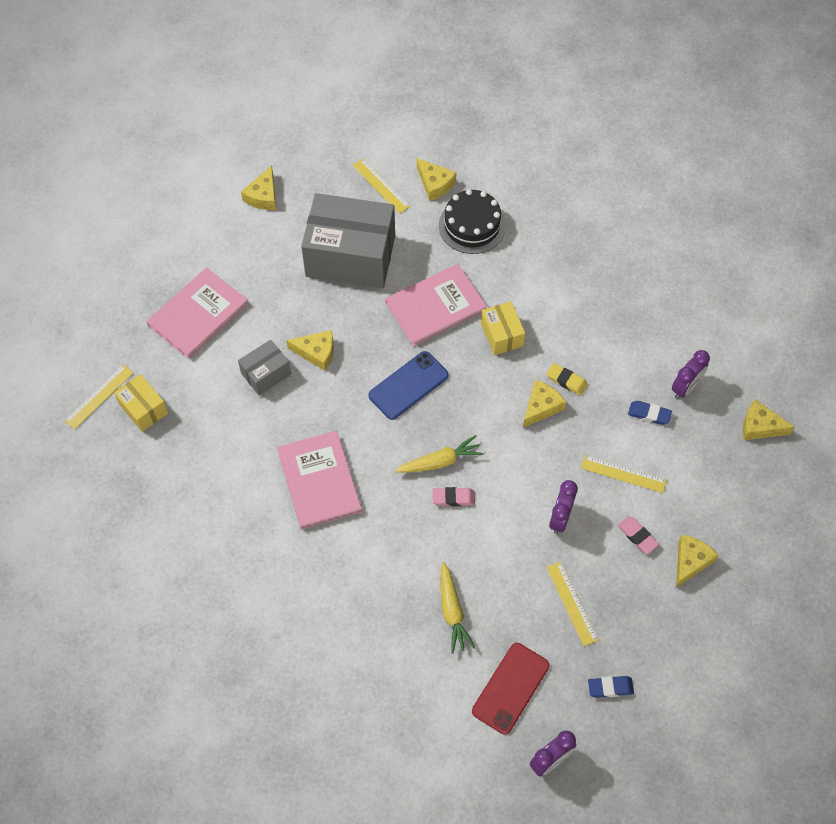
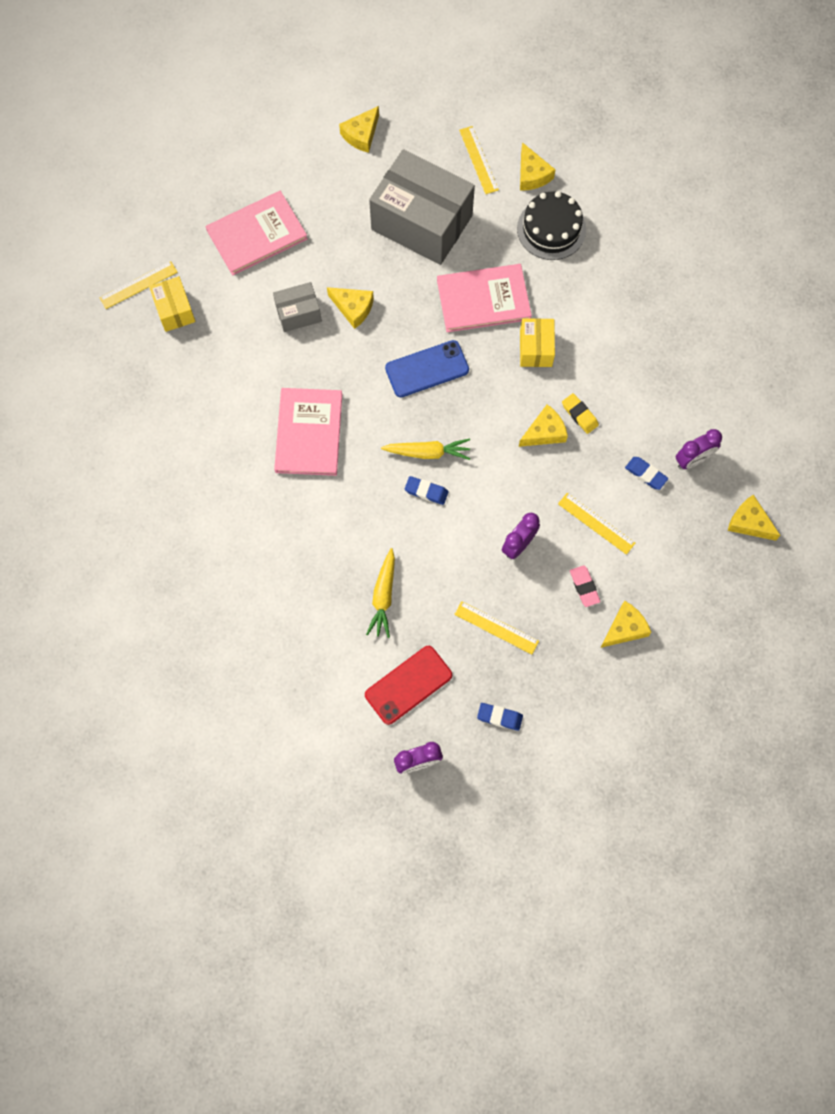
camera: 20 degrees right, 10 degrees up
(453, 498) = (426, 491): pink eraser -> blue eraser
(571, 603) = (496, 628): yellow ruler -> yellow ruler turned 60 degrees counterclockwise

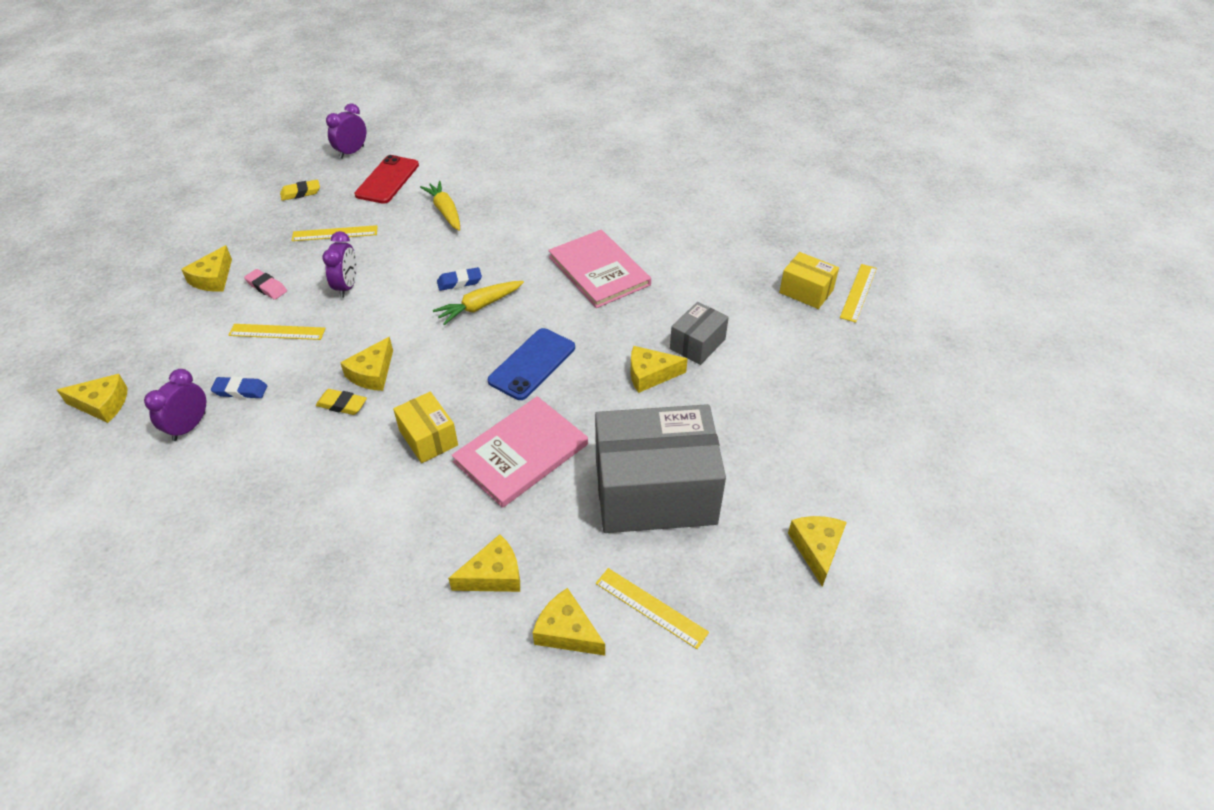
camera: 145 degrees right, 25 degrees down
(257, 234) = (808, 384): pink book -> none
(499, 717) = (301, 193): blue eraser -> yellow eraser
(551, 229) = (493, 575): black cake -> yellow cheese

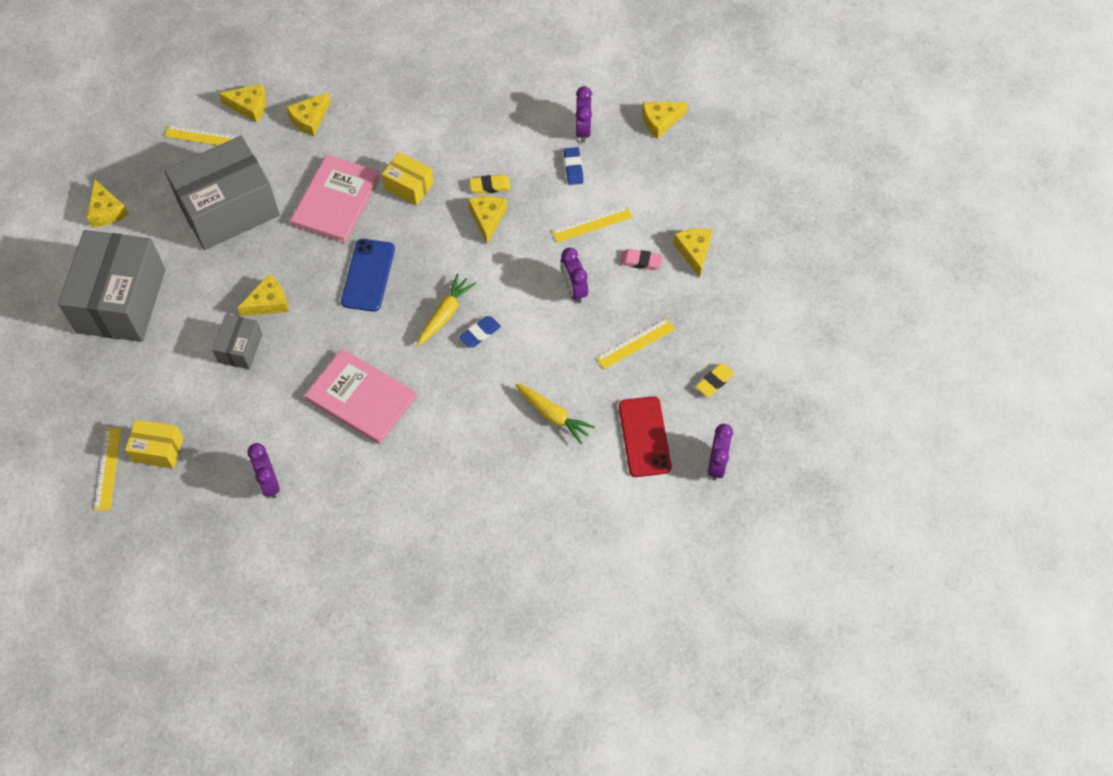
camera: 155 degrees right, 15 degrees up
(240, 391) = (573, 168): blue eraser -> blue eraser turned 75 degrees counterclockwise
(710, 241) = (269, 482): none -> purple clock
(817, 432) = (121, 301): none -> grey box

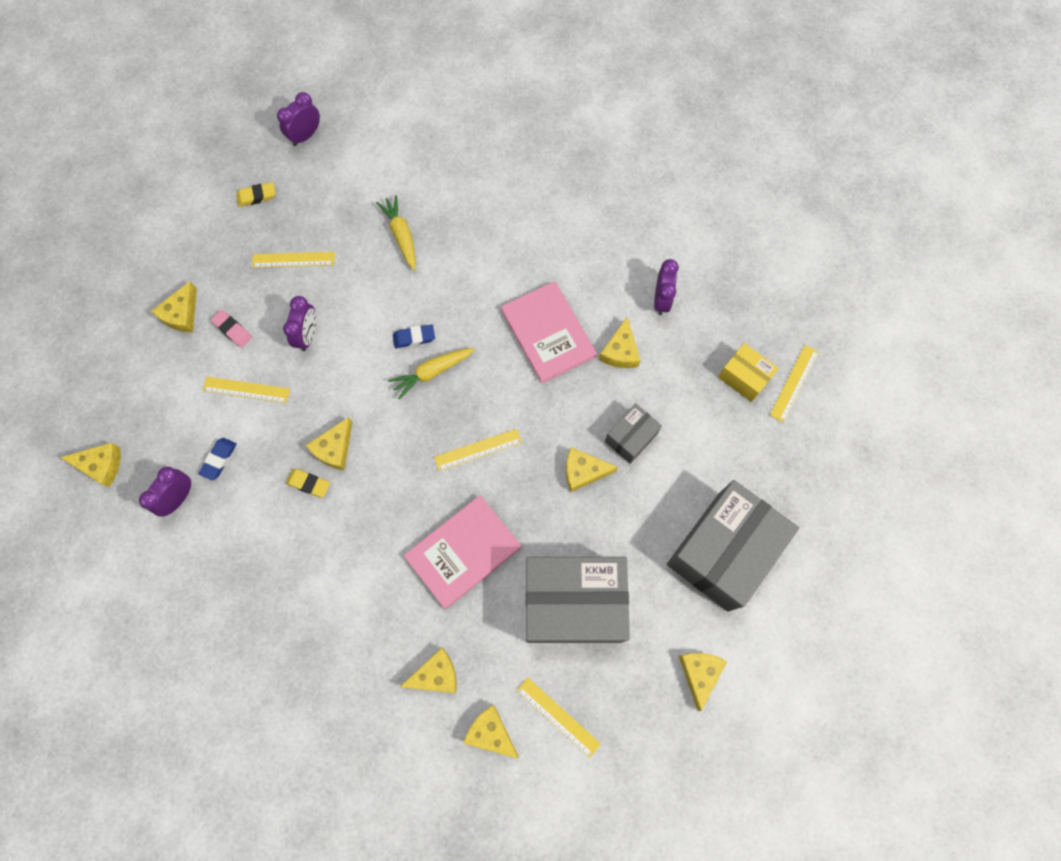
camera: 150 degrees left, 10 degrees up
(285, 415) = (620, 351): none -> yellow cheese
(368, 275) = (478, 449): blue phone -> yellow ruler
(409, 186) = (384, 528): yellow box -> none
(644, 437) = (343, 183): red phone -> none

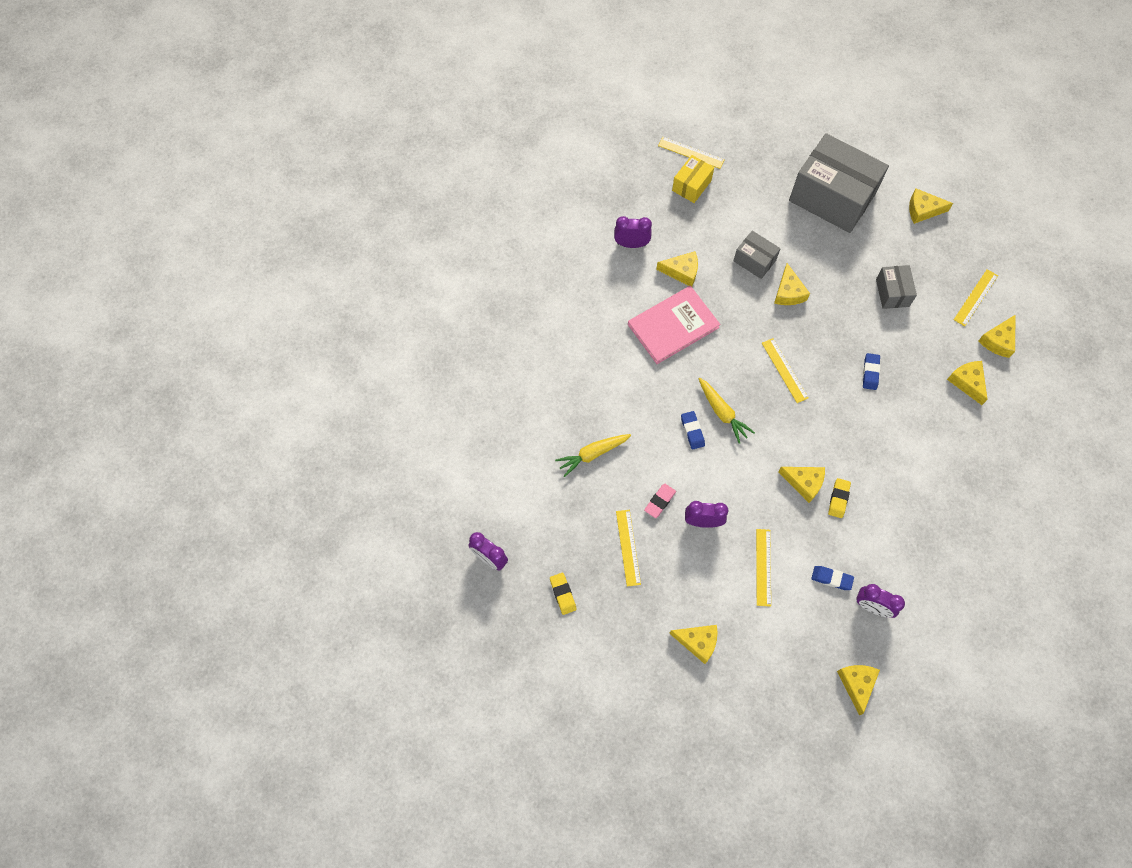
camera: 95 degrees left, 5 degrees down
(232, 330) = (707, 590): pink eraser -> pink eraser (660, 501)
(463, 552) = (870, 373): pink book -> blue eraser
(573, 603) = (892, 292): grey box -> grey box, size x0.48

